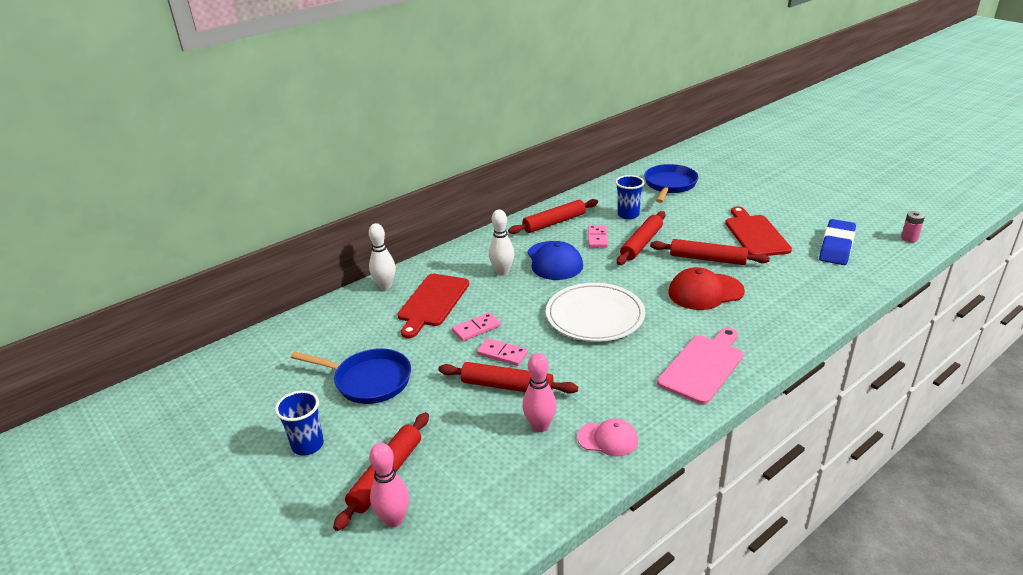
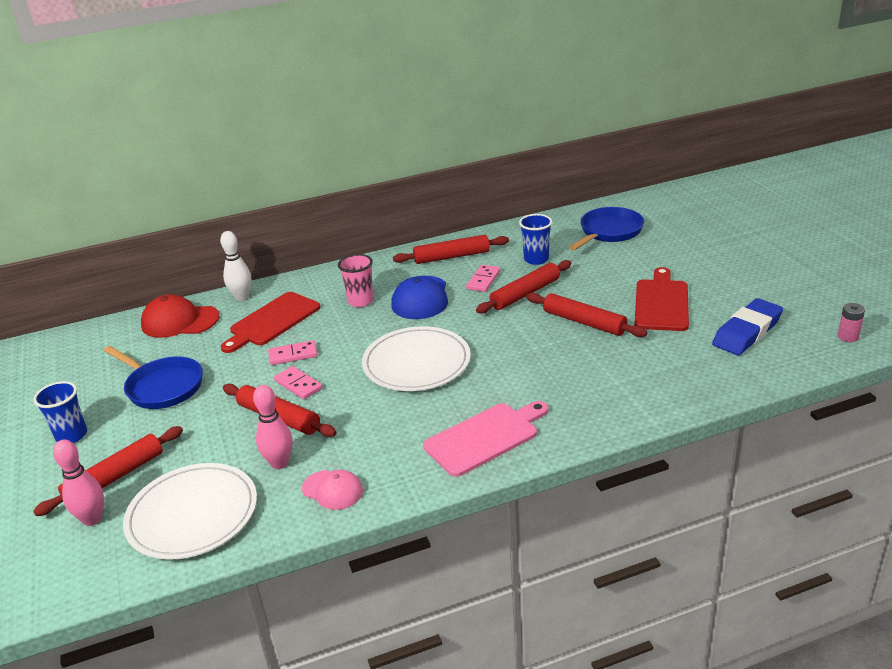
camera: 20 degrees right, 0 degrees up
(493, 491) = (192, 514): none -> white plate
(502, 272) = (360, 301): white bowling pin -> pink cup
(705, 292) = (552, 358): red cap -> red cap (180, 321)

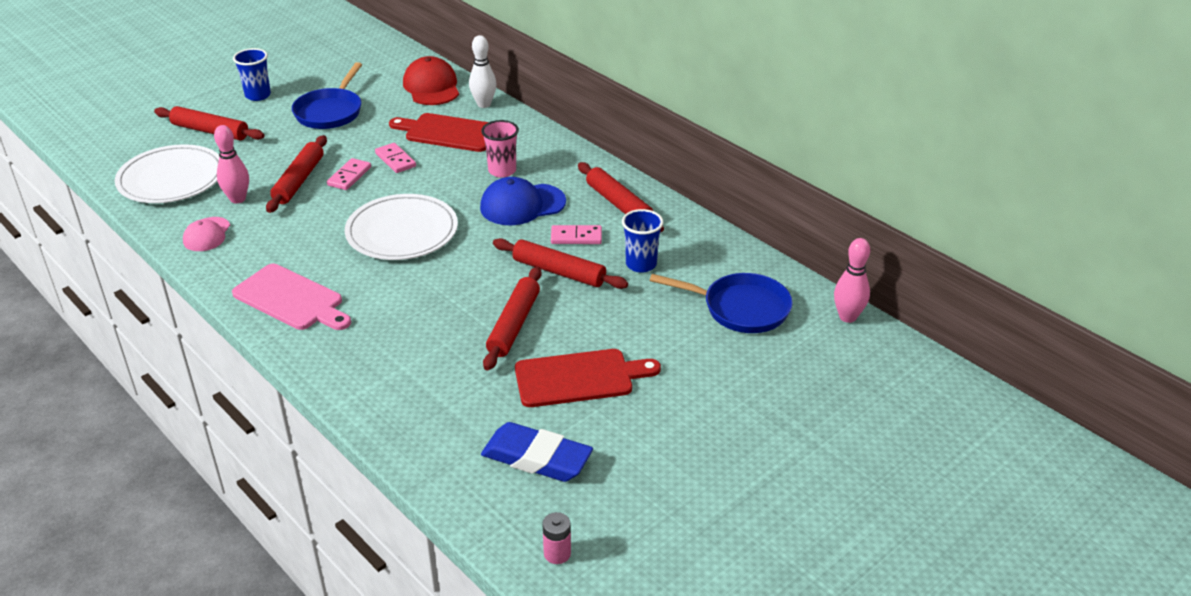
camera: 65 degrees right, 5 degrees up
(92, 519) = (163, 139): pink bowling pin -> pink bowling pin (847, 317)

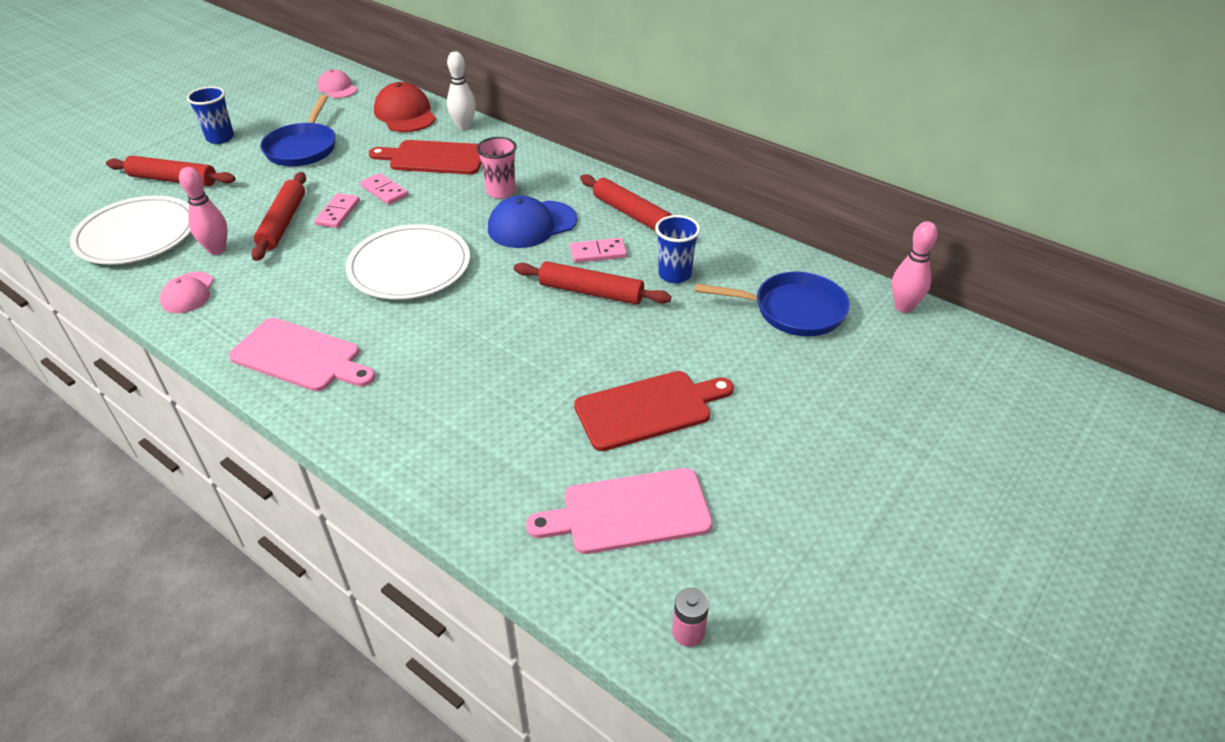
camera: 10 degrees left, 5 degrees up
(374, 55) = (337, 88): none -> pink cap
(514, 325) = (559, 356): red rolling pin -> none
(536, 458) = (629, 512): blue eraser -> pink cutting board

